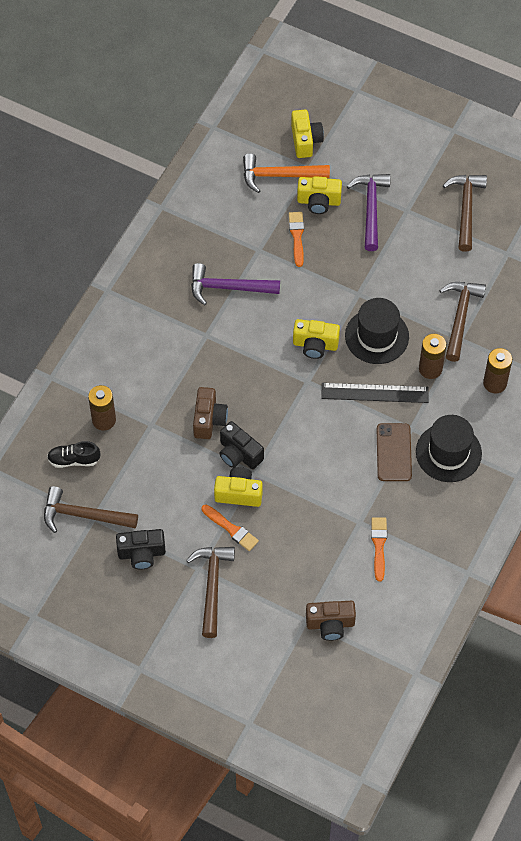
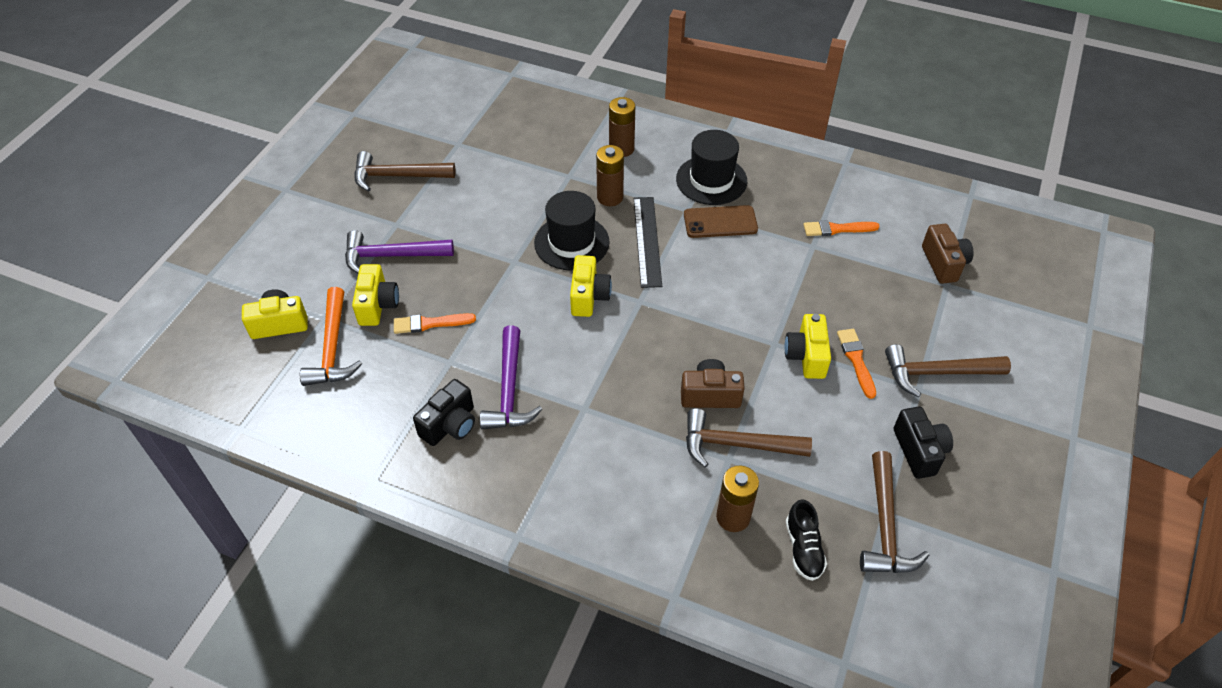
camera: 95 degrees left, 10 degrees down
(231, 529) = (856, 360): orange brush -> orange brush turned 45 degrees counterclockwise
(239, 454) = (752, 360): black camera -> black camera (450, 425)
(460, 317) = (541, 176): brown hammer -> brown hammer (736, 444)

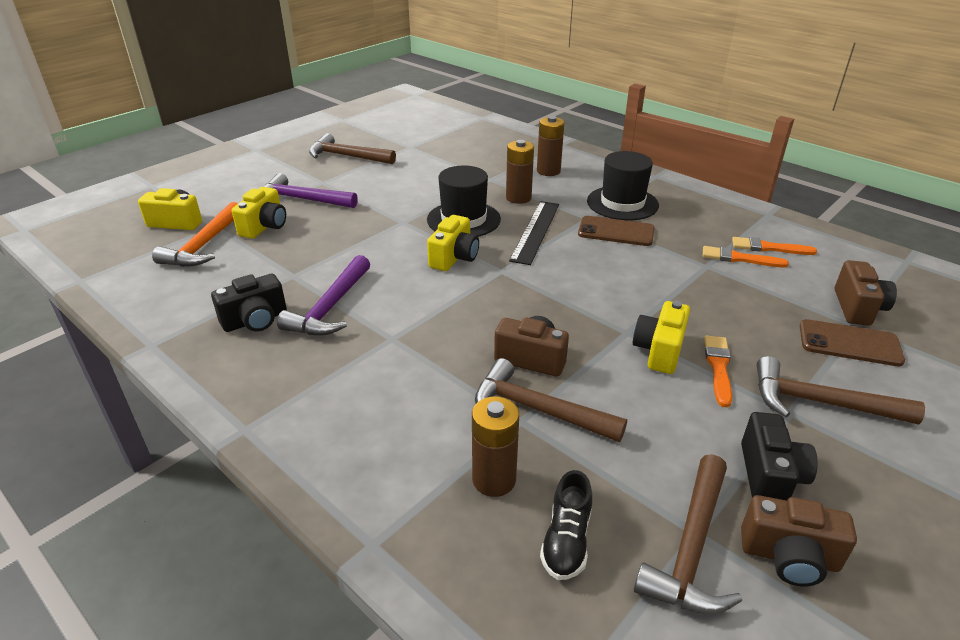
camera: 20 degrees right, 15 degrees down
(430, 323) = (298, 247): orange brush -> orange brush (768, 248)
(945, 305) = (849, 343): none -> brown phone
(947, 511) = (789, 557): none -> brown camera

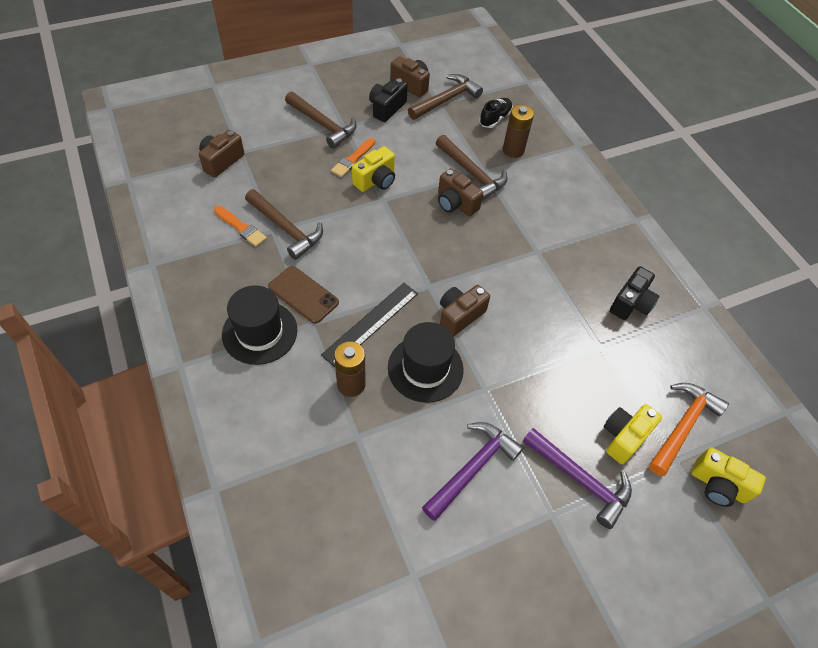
camera: 160 degrees left, 20 degrees up
(255, 320) = (631, 303): black camera -> black camera turned 135 degrees clockwise
(330, 308) = (574, 296): purple hammer -> purple hammer (472, 468)
(347, 156) = (508, 582): brown hammer -> brown hammer (286, 229)
(454, 258) = (459, 316): yellow camera -> brown camera
(548, 171) = (282, 426): brown battery -> none
(768, 248) = (206, 229): orange brush -> none
(849, 343) = (261, 144): brown phone -> none

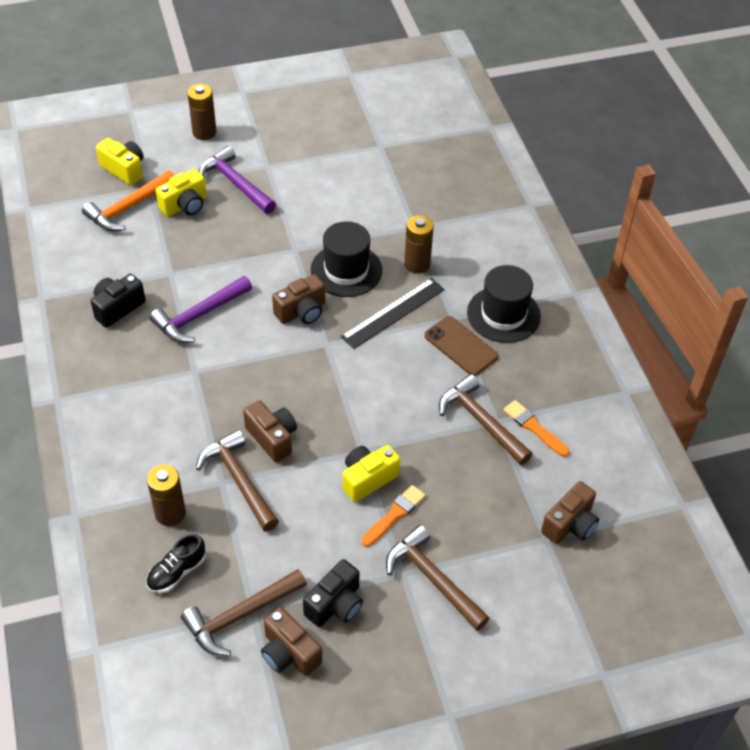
camera: 170 degrees left, 5 degrees down
(472, 468) = (321, 198): purple hammer -> purple hammer (199, 316)
(653, 569) = (204, 132): none -> brown battery

